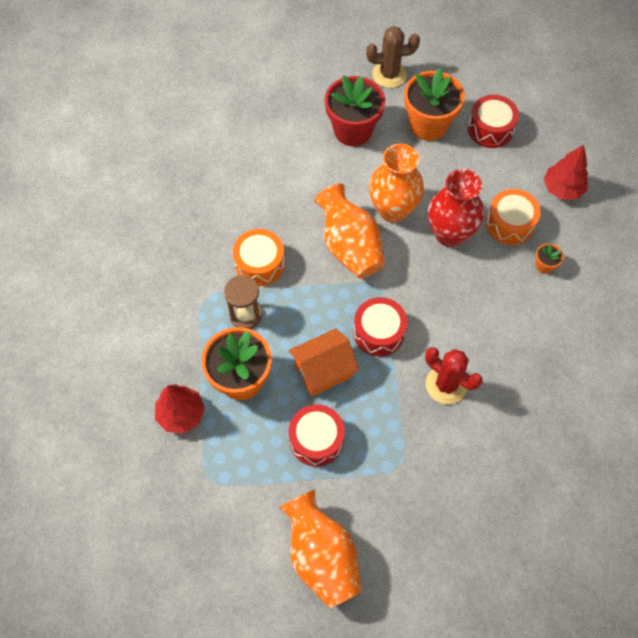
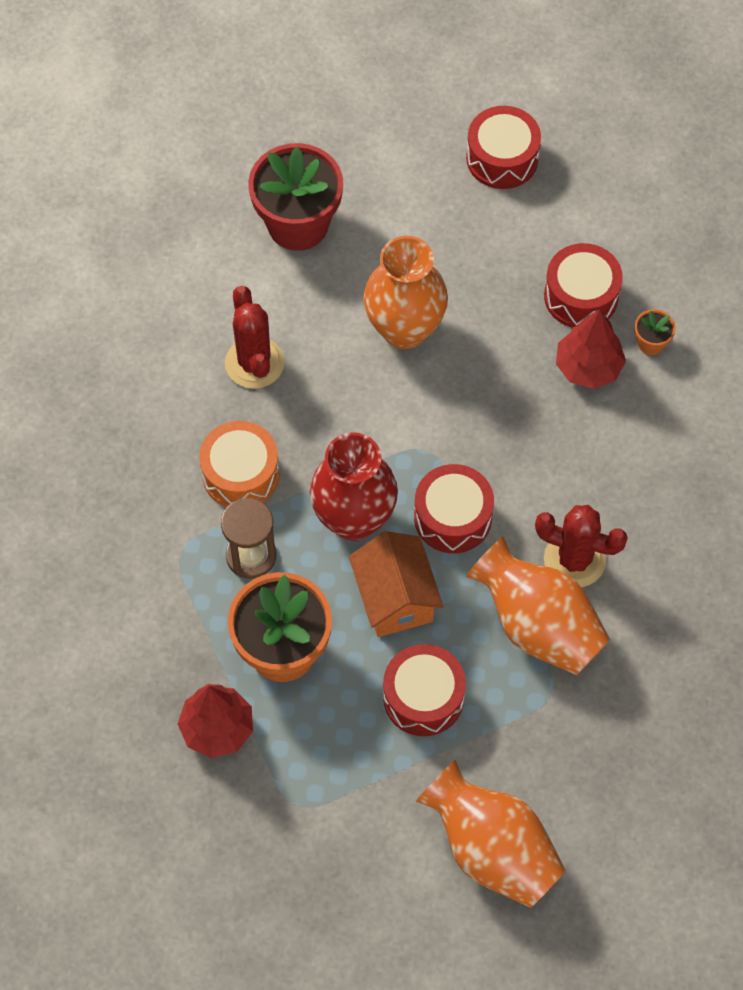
camera: 20 degrees left, 0 degrees up
(295, 201) = (254, 363): none -> red cactus
(323, 370) = (395, 598): orange house -> orange house turned 60 degrees counterclockwise
(350, 247) = (363, 405): orange vase -> orange vase (538, 625)
(389, 74) = (319, 117): brown cactus -> none
(428, 125) = (408, 180): orange flower pot -> none
(449, 234) = (500, 339): red vase -> red vase (354, 519)
(509, 224) = (581, 296): orange drum -> red drum
(562, 189) = (637, 219): red tree -> red tree (588, 367)

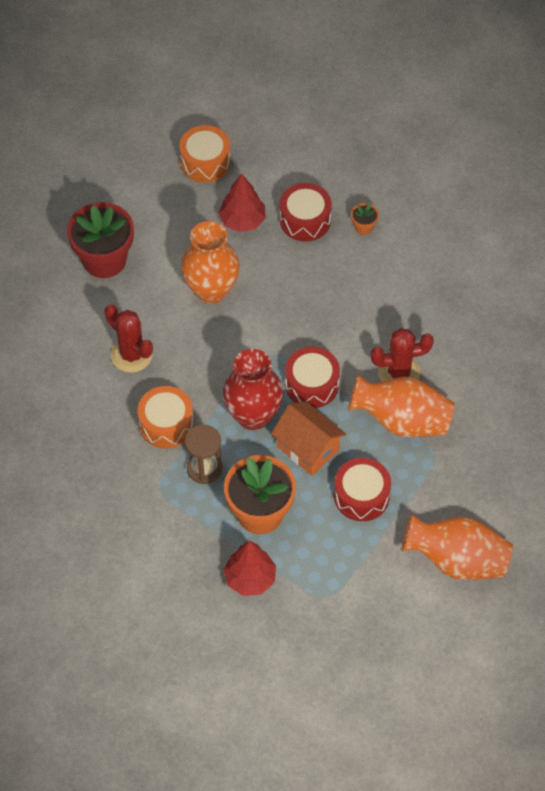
camera: 30 degrees left, 5 degrees down
(502, 158) = (205, 162): red drum -> orange drum
(588, 367) = (336, 259): red tree -> red tree (242, 220)

